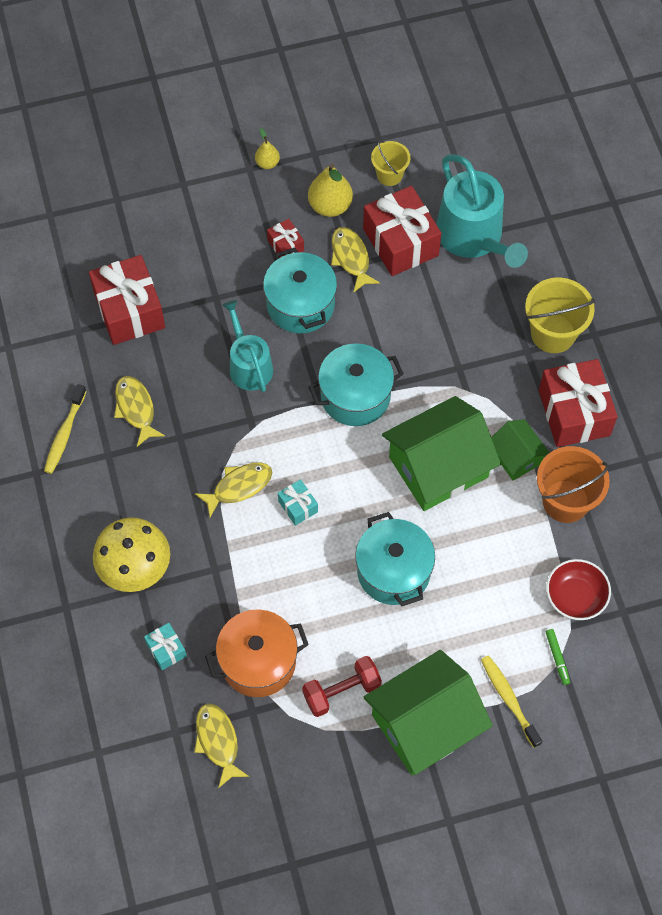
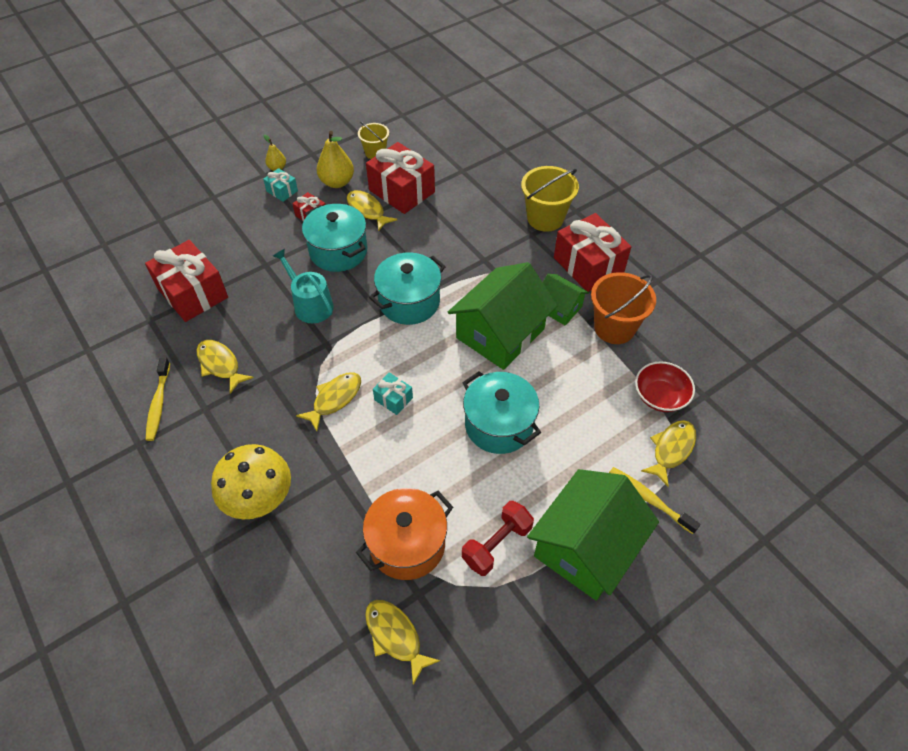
camera: 20 degrees left, 10 degrees down
(166, 650) = (313, 563): turquoise gift -> turquoise gift (282, 191)
(473, 237) = (456, 174): turquoise watering can -> none
(557, 657) = (671, 450): green marker -> yellow fish

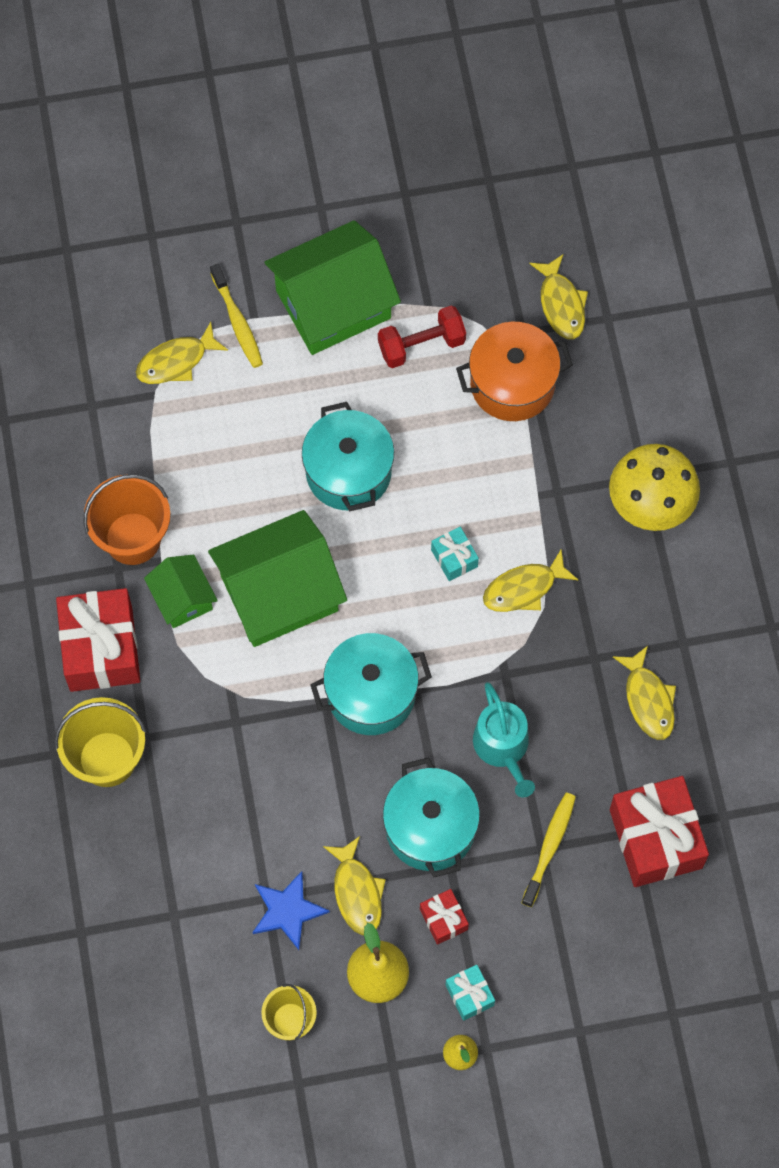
camera: 155 degrees left, 15 degrees up
(158, 404) = (737, 673): yellow toothbrush -> yellow toothbrush (549, 847)
(402, 191) = (287, 911): red gift -> blue star
(660, 396) = (142, 426): red bowl -> none

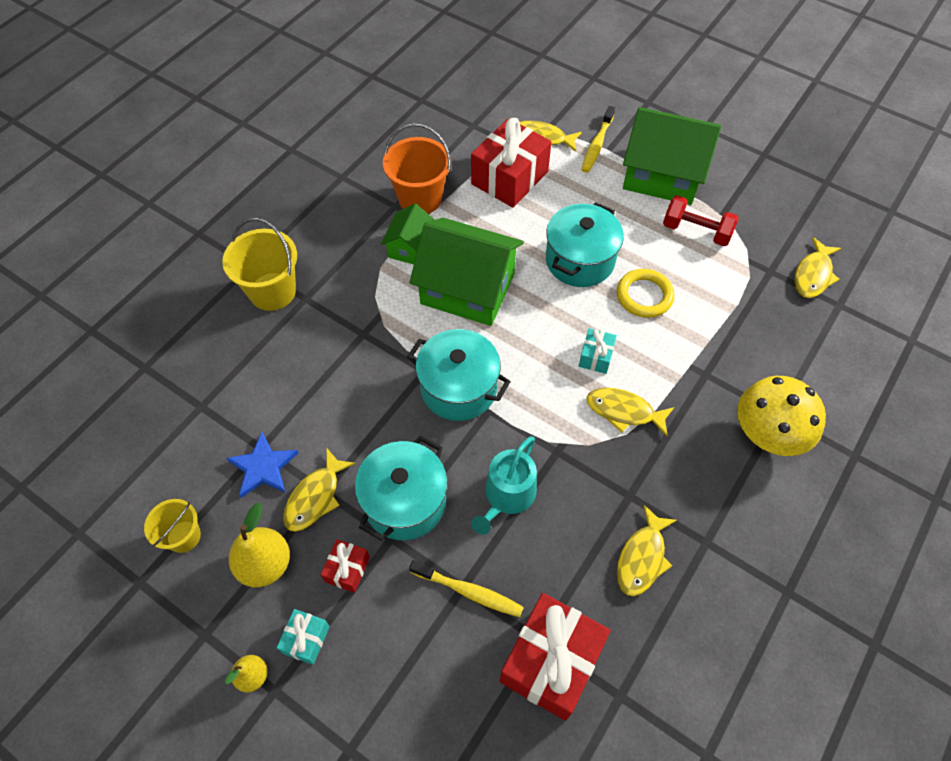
camera: 45 degrees right, 10 degrees down
(101, 649) = (338, 236): red gift -> red gift (509, 178)
(438, 458) = (644, 296): none -> yellow ring
(512, 384) = (735, 292): orange pot -> none
(549, 847) = (469, 591): yellow toothbrush -> yellow toothbrush turned 45 degrees clockwise

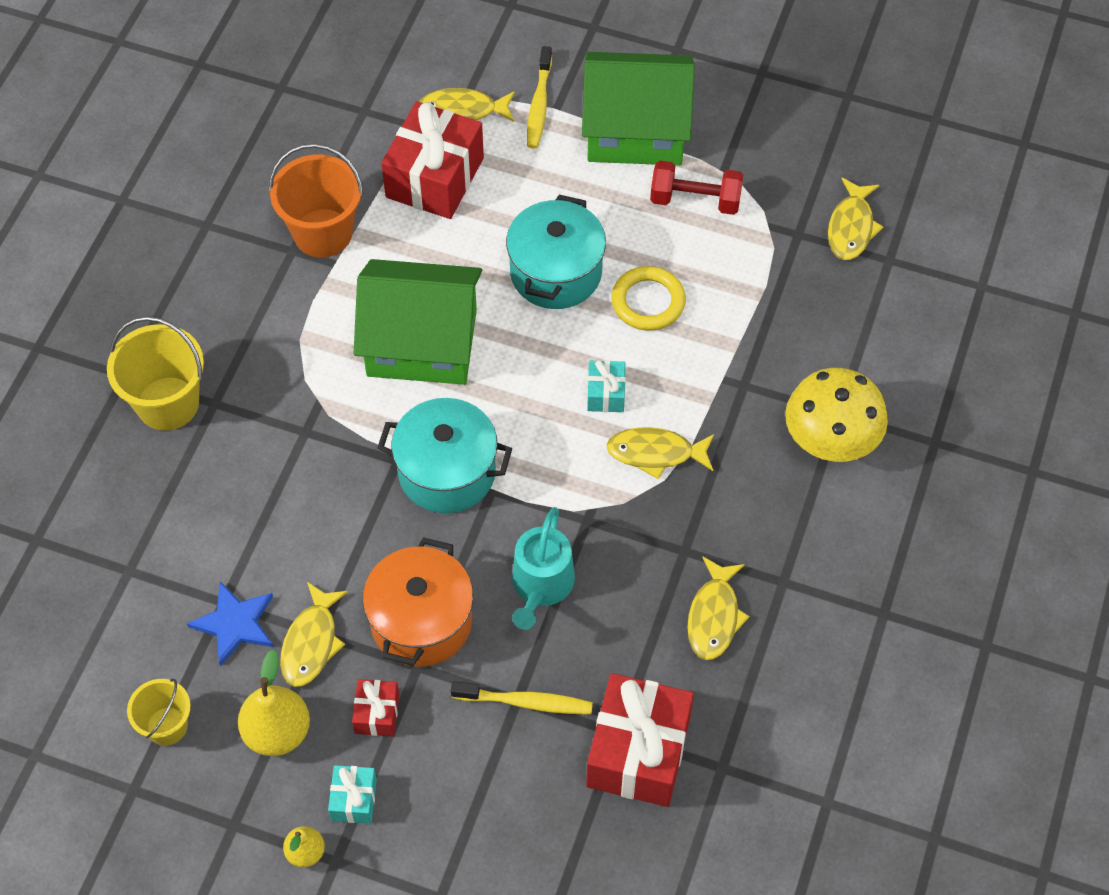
camera: 15 degrees left, 0 degrees up
(405, 501) = (421, 622): turquoise pot -> orange pot
(411, 247) = (331, 303): green house -> none

